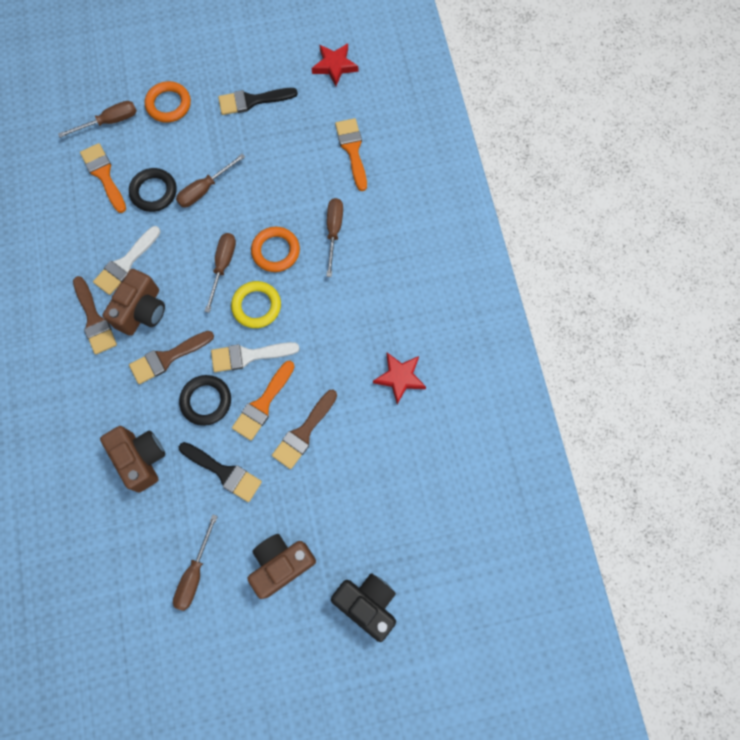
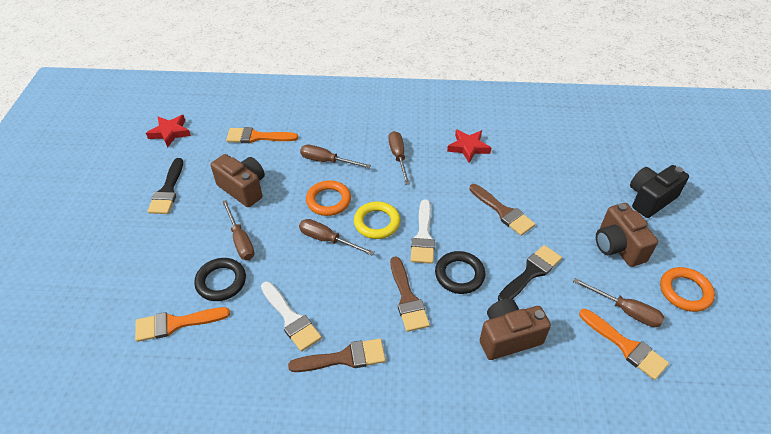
camera: 75 degrees left, 25 degrees down
(109, 122) = (114, 308): brown screwdriver -> brown screwdriver (398, 157)
(142, 311) = (350, 312): brown camera -> brown camera (243, 189)
(168, 104) = (128, 253): orange ring -> orange ring (685, 291)
(263, 404) = (471, 234): orange brush -> orange brush (626, 346)

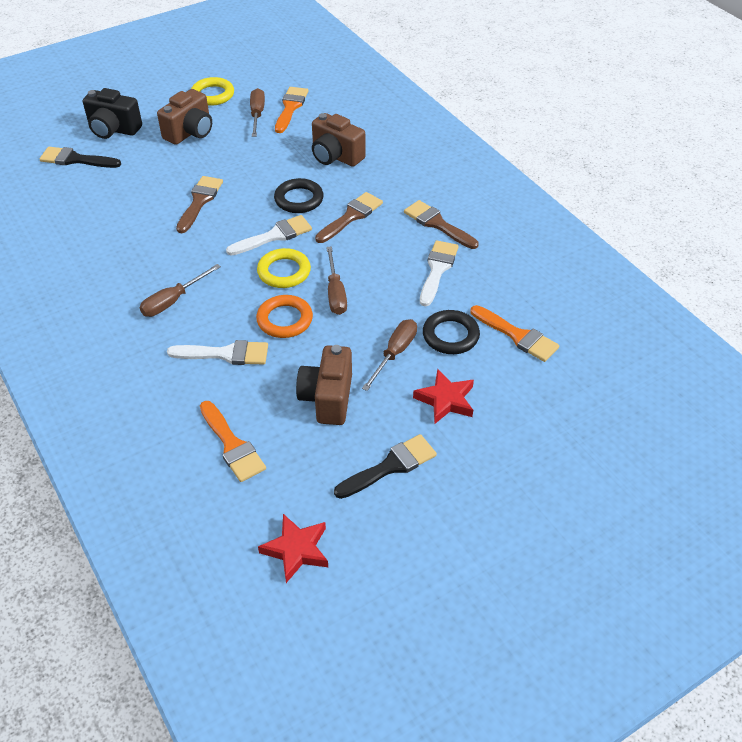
camera: 125 degrees left, 0 degrees up
(327, 161) = (225, 354): brown screwdriver -> white brush
(468, 147) = (117, 256): red star -> red star (445, 400)
(531, 272) = (260, 165): black brush -> black brush (76, 159)
(685, 291) = (213, 95): orange ring -> yellow ring

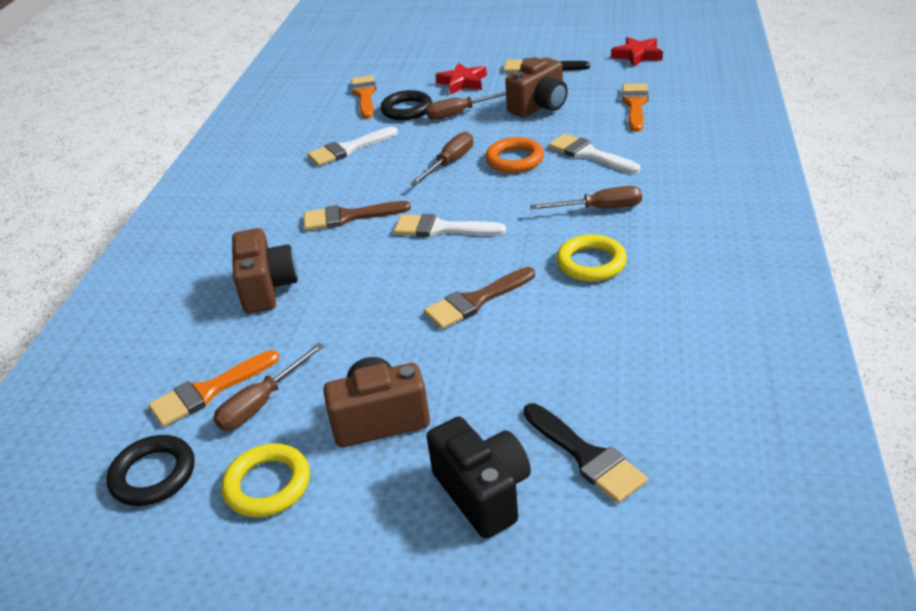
camera: 135 degrees left, 10 degrees down
(284, 272) = (471, 194): yellow ring -> yellow ring (591, 263)
(299, 199) = (371, 255): black ring -> black ring (153, 475)
(437, 224) = (291, 180): brown brush -> none

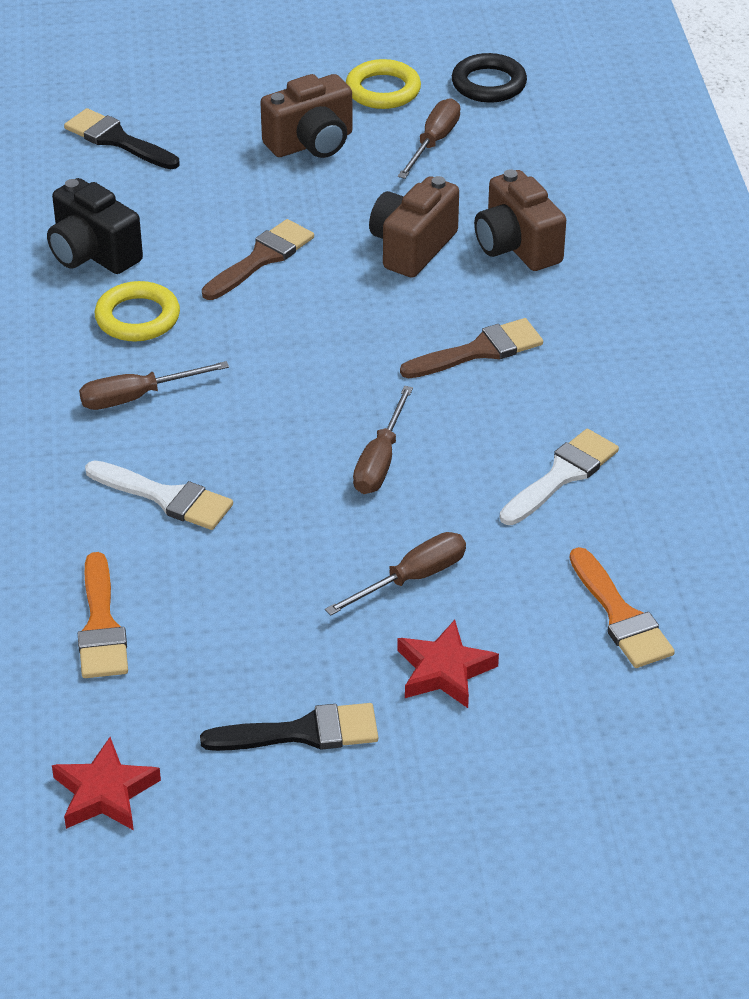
camera: 160 degrees right, 5 degrees up
(209, 391) = (494, 145): orange brush -> none
(407, 109) = (515, 581): black ring -> none
(442, 229) = (341, 345): white brush -> none
(483, 493) = (198, 107): black camera -> black camera (93, 254)
(514, 160) = (280, 476): orange ring -> none
(539, 106) = (272, 608): brown camera -> brown camera (412, 247)

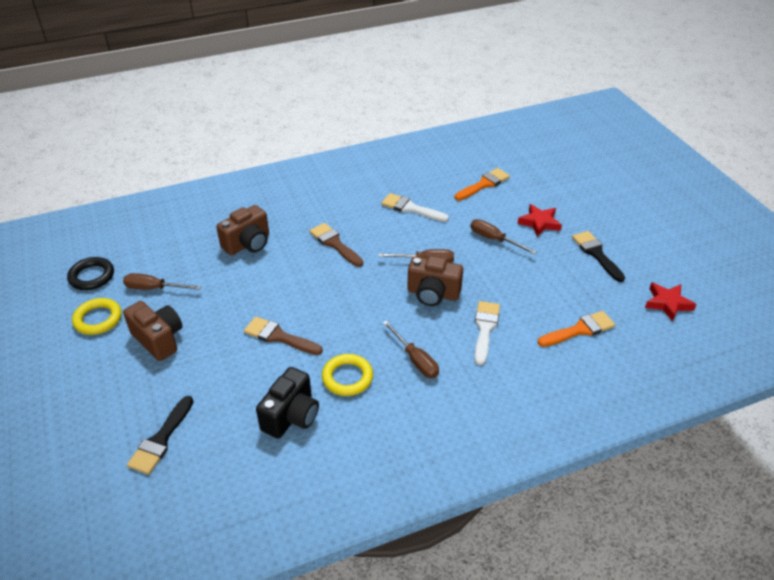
camera: 105 degrees left, 0 degrees up
(412, 247) = (256, 280): brown camera -> brown camera (433, 294)

